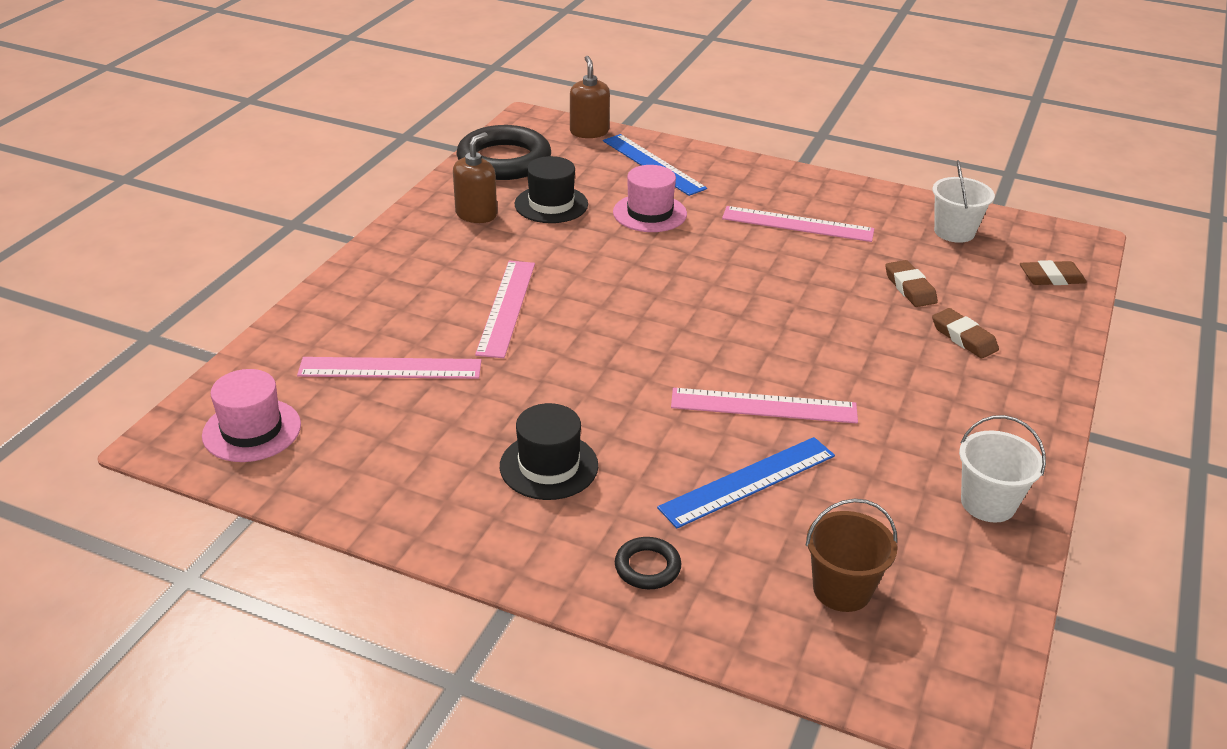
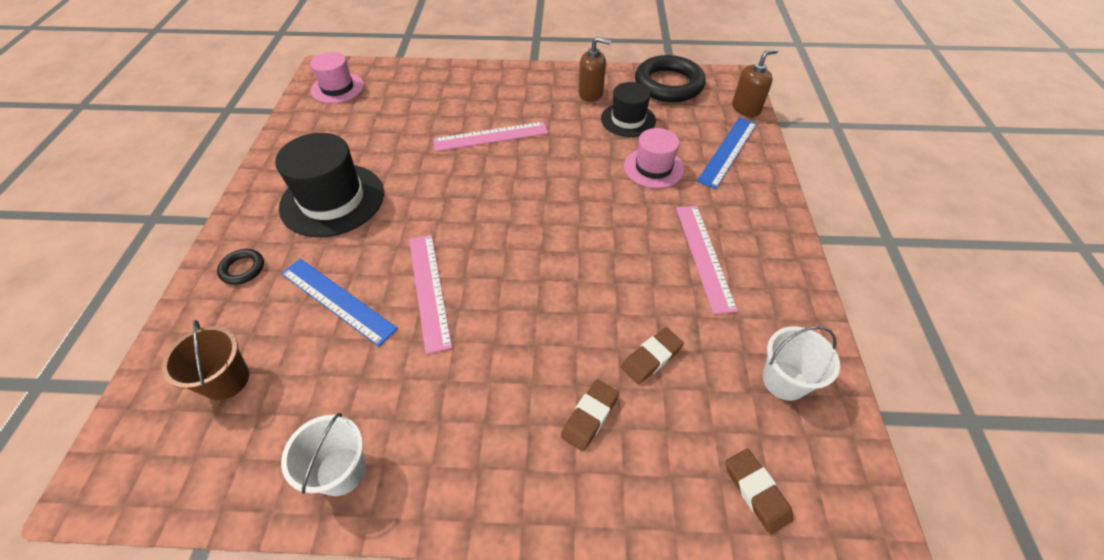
camera: 70 degrees right, 15 degrees up
(390, 368) = (407, 113): pink ruler -> none
(549, 466) = (332, 200): black hat -> black hat, size x1.60

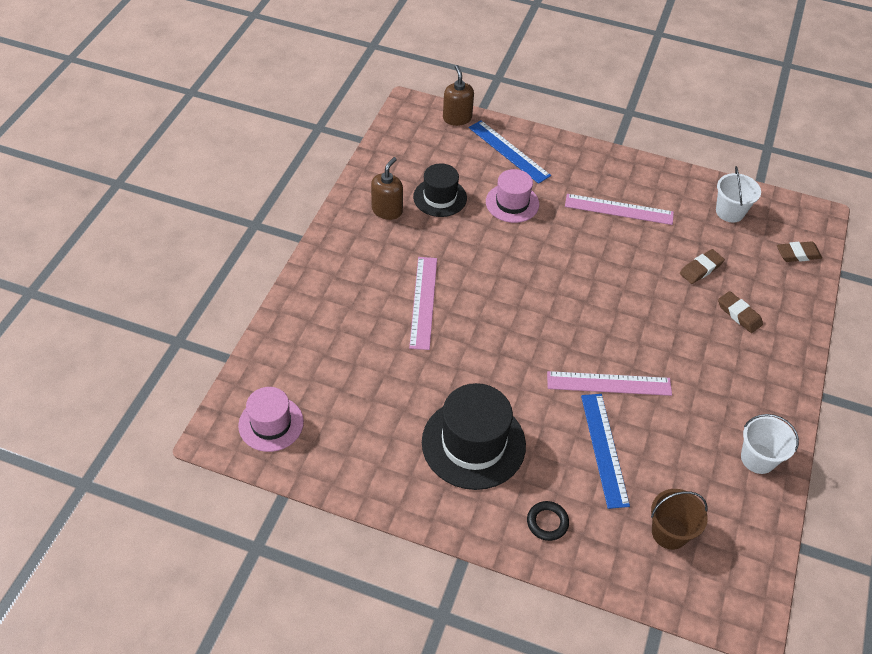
camera: 75 degrees left, 0 degrees up
(337, 300) = (604, 449): blue ruler -> blue ruler turned 60 degrees counterclockwise
(651, 358) = (701, 269): brown eraser -> brown eraser turned 75 degrees clockwise
(668, 84) = (398, 152): black ring -> none

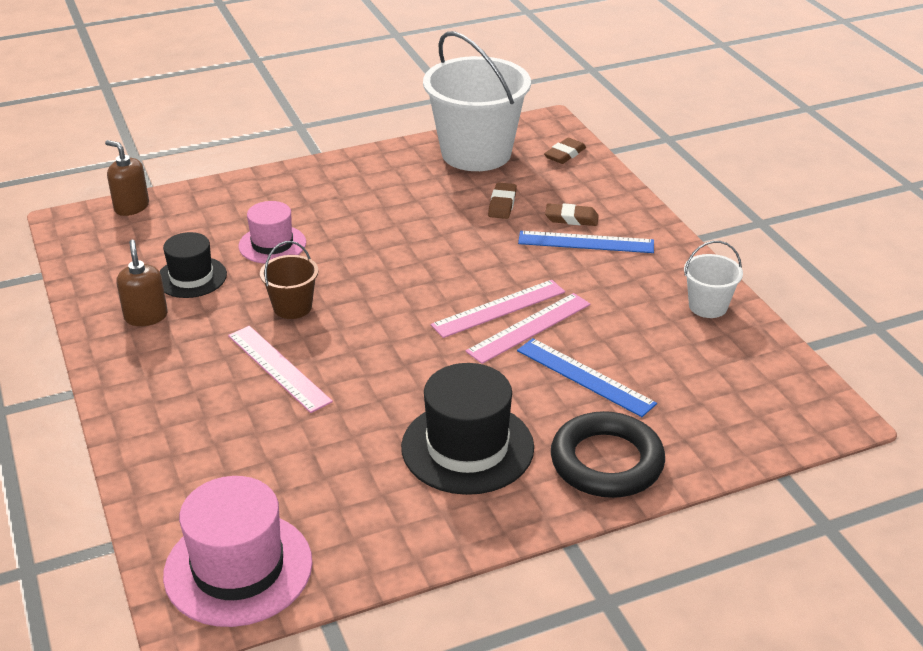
camera: 40 degrees left, 15 degrees down
(271, 424) = (238, 568): pink hat -> pink hat, size x1.60
(508, 151) = (219, 207): blue ruler -> blue ruler (586, 242)
(547, 522) = (606, 462): black ring -> black ring, size x2.19
(619, 209) = (379, 199): pink ruler -> pink ruler (499, 308)
(669, 532) = (709, 400): brown bucket -> brown bucket (292, 307)
(730, 212) = (476, 153): white bucket -> white bucket, size x2.17

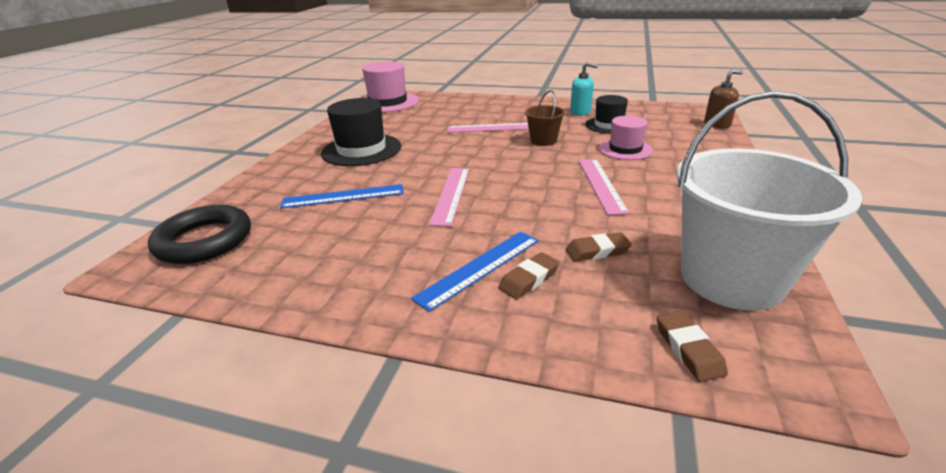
camera: 130 degrees right, 5 degrees down
(146, 316) = (580, 112): brown soap dispenser -> turquoise soap dispenser
(502, 204) = (597, 251): brown eraser -> brown eraser turned 60 degrees counterclockwise
(529, 328) = (415, 197): pink ruler -> pink ruler (601, 184)
(606, 462) = (283, 176): black ring -> black ring (204, 240)
(708, 306) = (304, 284): white bucket -> none

